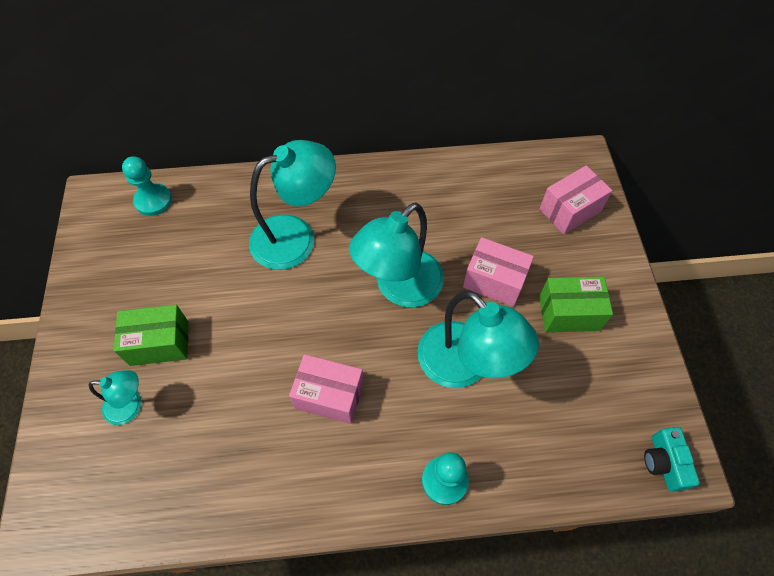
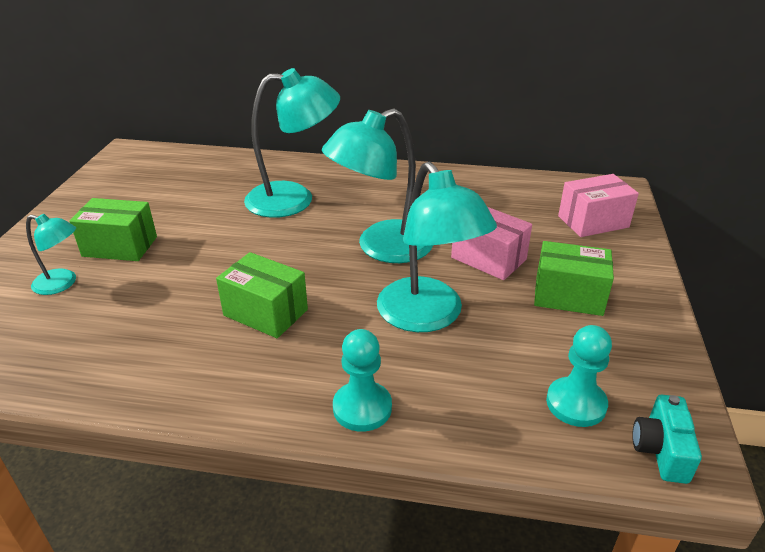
camera: 15 degrees right, 25 degrees down
(153, 201) = (176, 160): turquoise pawn -> turquoise pawn (576, 403)
(329, 396) = (265, 312): pink box -> green box

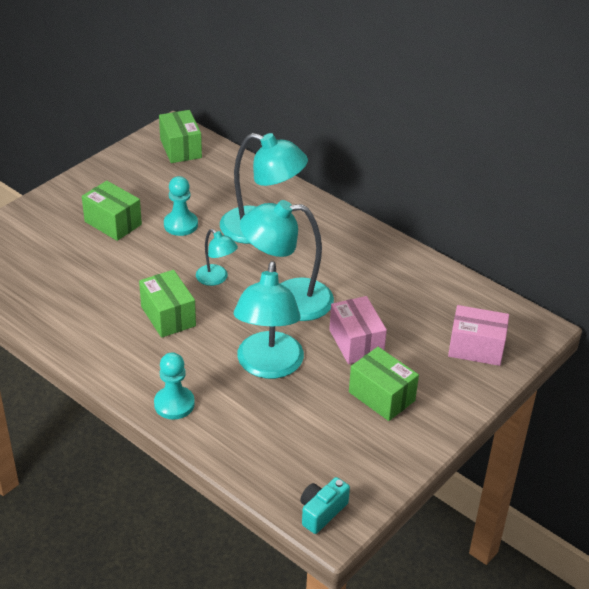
camera: 30 degrees right, 5 degrees up
(62, 284) = (61, 239): turquoise lamp -> turquoise lamp (216, 279)
(148, 163) = (181, 148): none -> green box
(576, 403) = (302, 463): turquoise pawn -> turquoise pawn (180, 225)

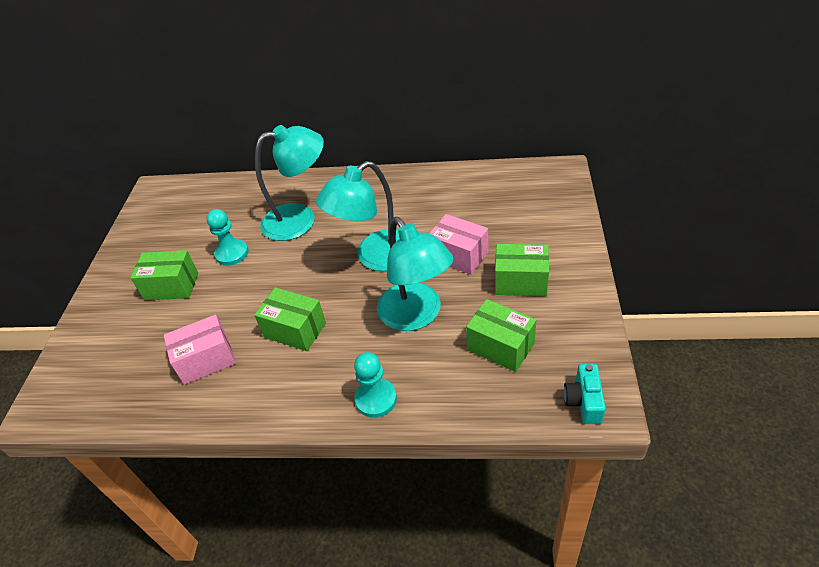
camera: 30 degrees left, 5 degrees up
(181, 148) = (174, 199): green box -> green box (500, 346)
(216, 279) = (304, 276): turquoise lamp -> none
(476, 348) = (540, 207): pink box -> pink box (206, 360)

